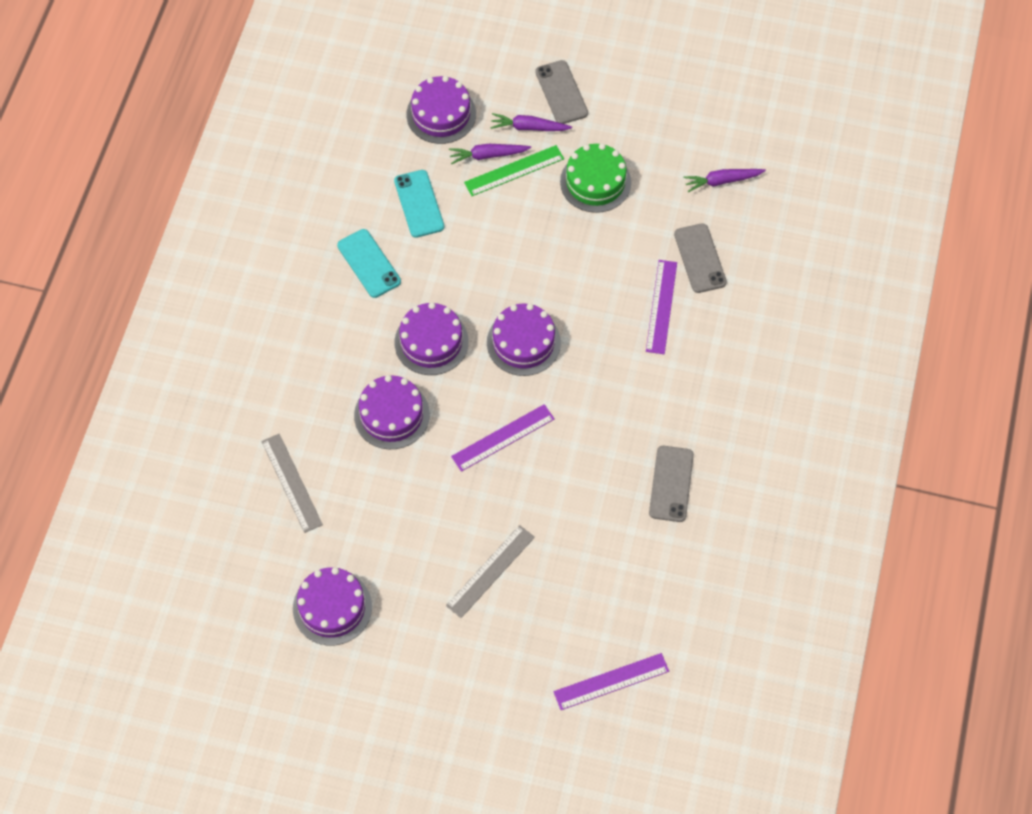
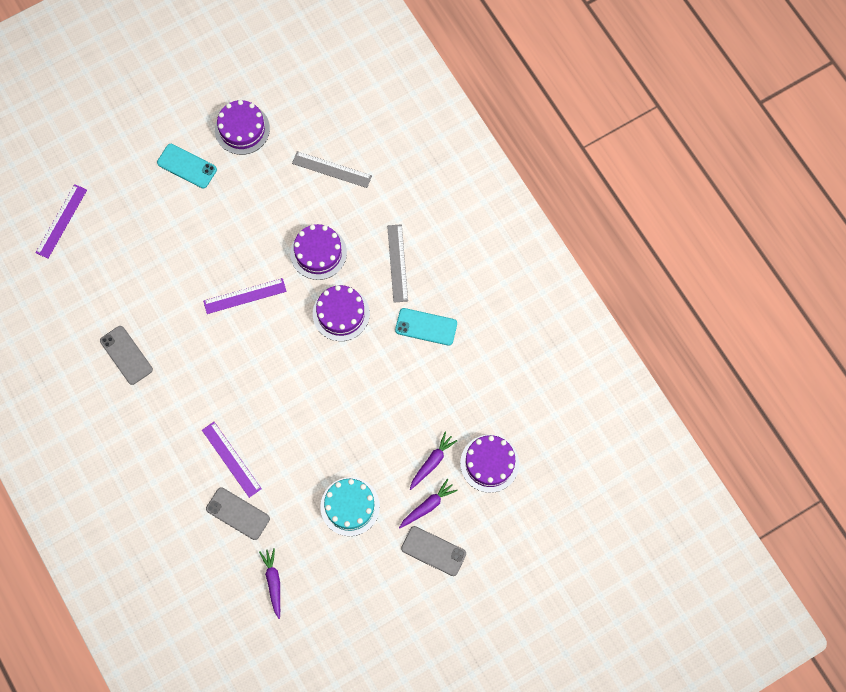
camera: 135 degrees right, 10 degrees up
(419, 204) = (438, 391): turquoise phone -> turquoise phone (187, 166)
(490, 571) = (179, 219): grey ruler -> grey ruler (397, 263)
(503, 437) = (245, 296): purple ruler -> purple ruler turned 60 degrees clockwise
(514, 170) = (406, 467): green ruler -> none
(523, 342) = (289, 361): purple cake -> none
(595, 182) = (350, 506): green cake -> turquoise cake
(722, 181) = (273, 582): purple carrot -> purple carrot turned 45 degrees counterclockwise

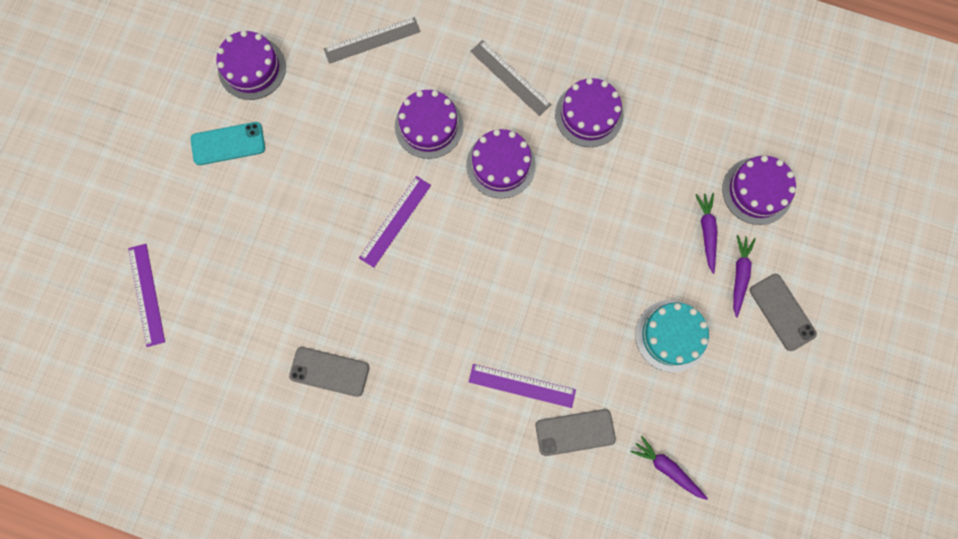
camera: 40 degrees left, 5 degrees up
(426, 327) = (589, 114): turquoise phone -> purple cake
(433, 551) = (782, 312): grey phone -> grey phone turned 75 degrees clockwise

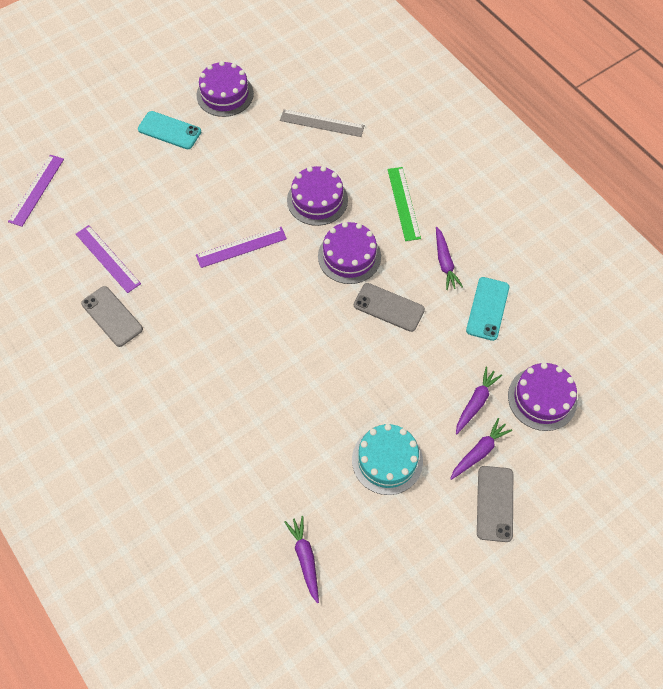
camera: 35 degrees right, 15 degrees down
(510, 78) = (403, 203): grey ruler -> green ruler
(522, 385) = (241, 418): purple ruler -> purple ruler (107, 258)
(575, 432) = (254, 480): grey phone -> grey phone (388, 307)
(589, 114) = (444, 262): purple cake -> purple carrot
(656, 136) = (487, 308): none -> turquoise phone

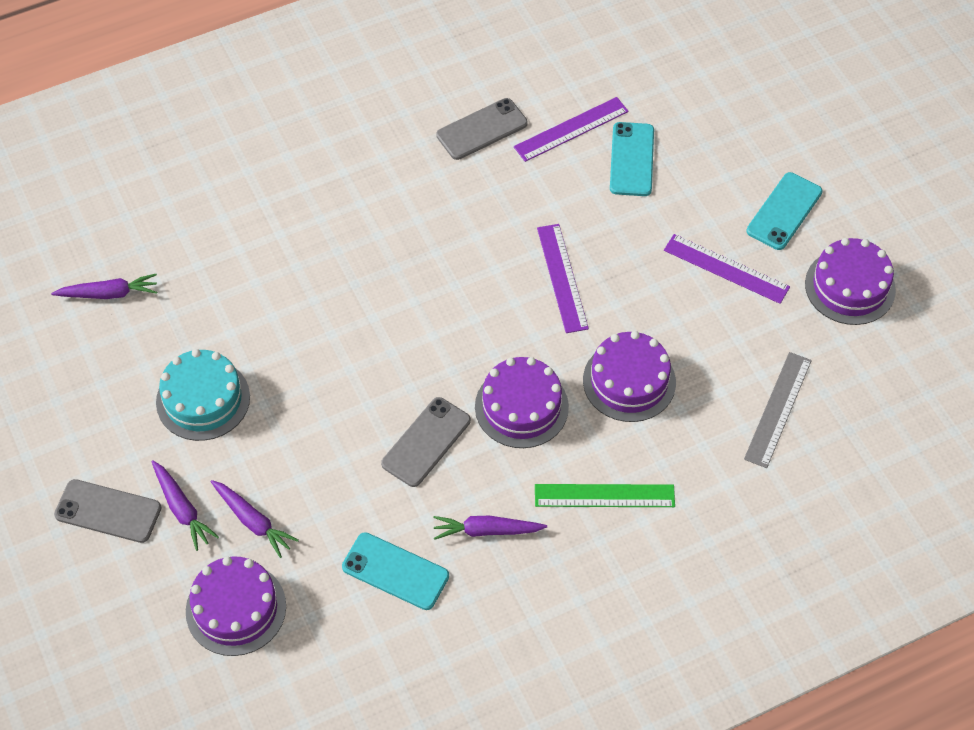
camera: 100 degrees right, 5 degrees down
(36, 190) = (696, 59): purple ruler -> purple ruler (726, 268)
(133, 218) = (631, 159): none -> turquoise phone

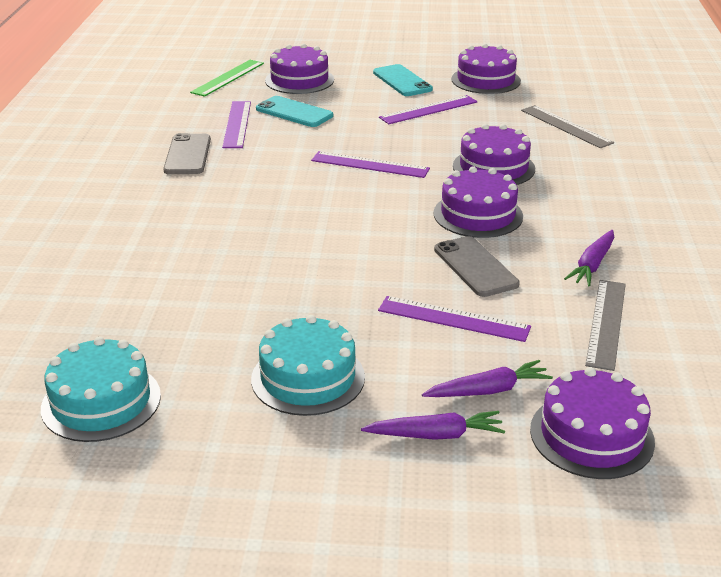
camera: 60 degrees left, 25 degrees down
(108, 511) = (394, 495): grey phone -> none
(109, 293) = (101, 401): purple carrot -> turquoise cake
(335, 459) = (453, 319): none -> purple ruler
(395, 571) = (606, 323): turquoise phone -> grey ruler
(604, 496) = (594, 206): green ruler -> green ruler (228, 78)
(714, 122) = (299, 80): none -> purple cake

